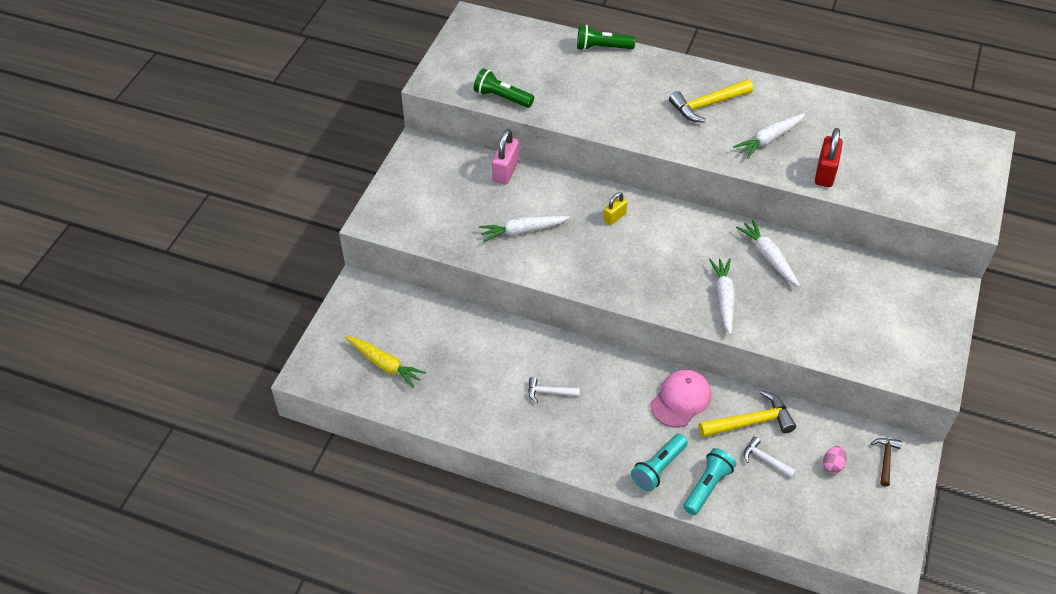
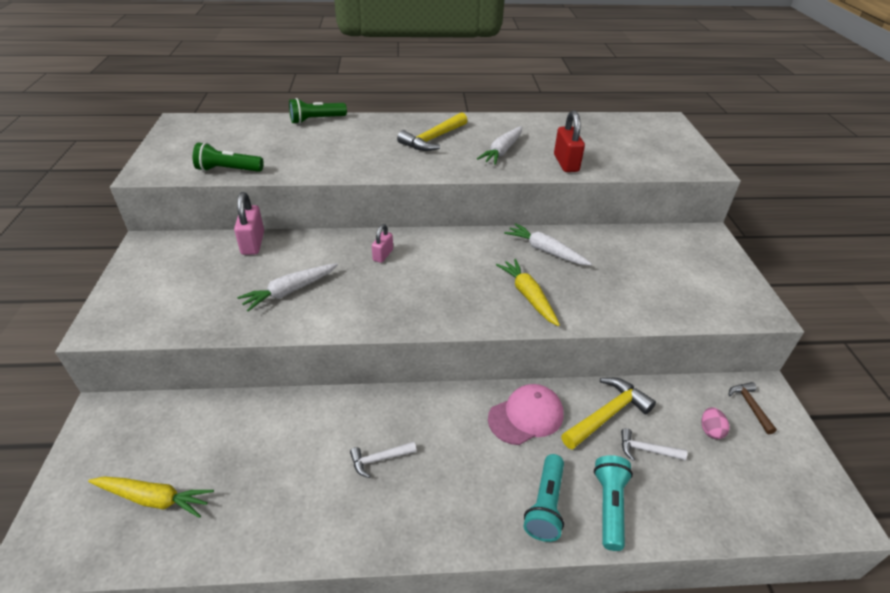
camera: 25 degrees left, 10 degrees down
(614, 217) = (383, 255): yellow padlock -> pink padlock
(681, 399) = (526, 416): pink cap -> pink cap turned 45 degrees clockwise
(724, 298) = (528, 296): white carrot -> yellow carrot

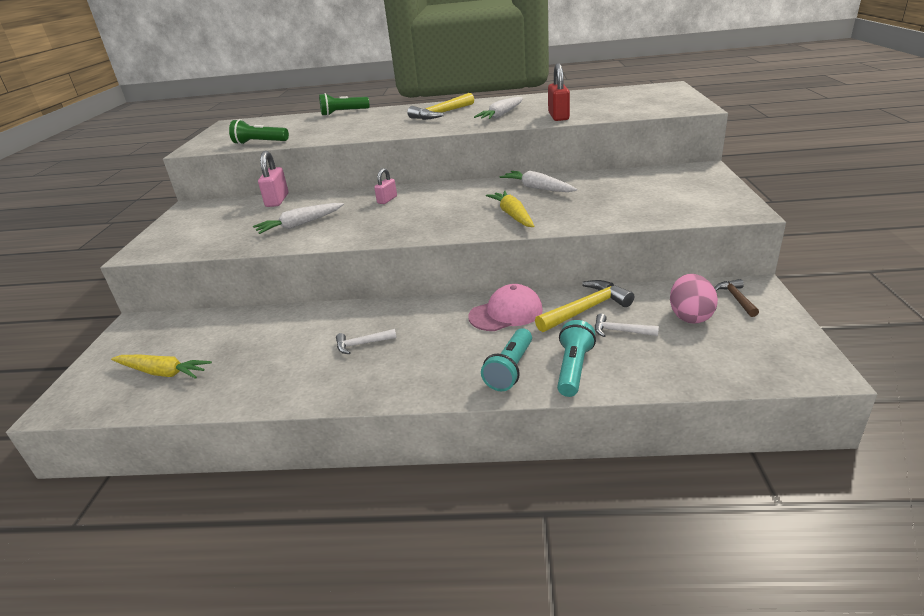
camera: 10 degrees right, 10 degrees down
(710, 430) = (690, 316): pink egg -> pink egg, size x1.76

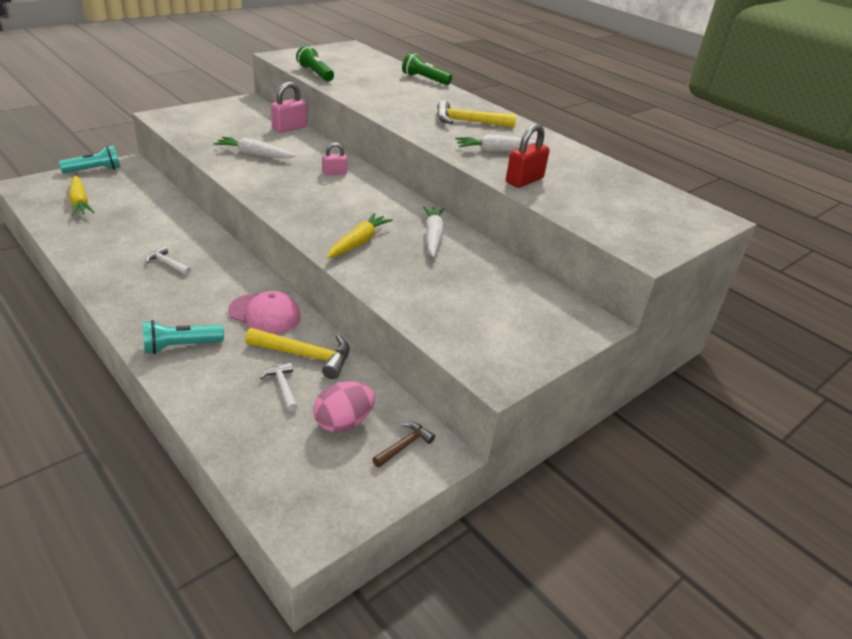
camera: 40 degrees right, 5 degrees up
(573, 369) = (203, 379): turquoise flashlight -> turquoise flashlight (94, 170)

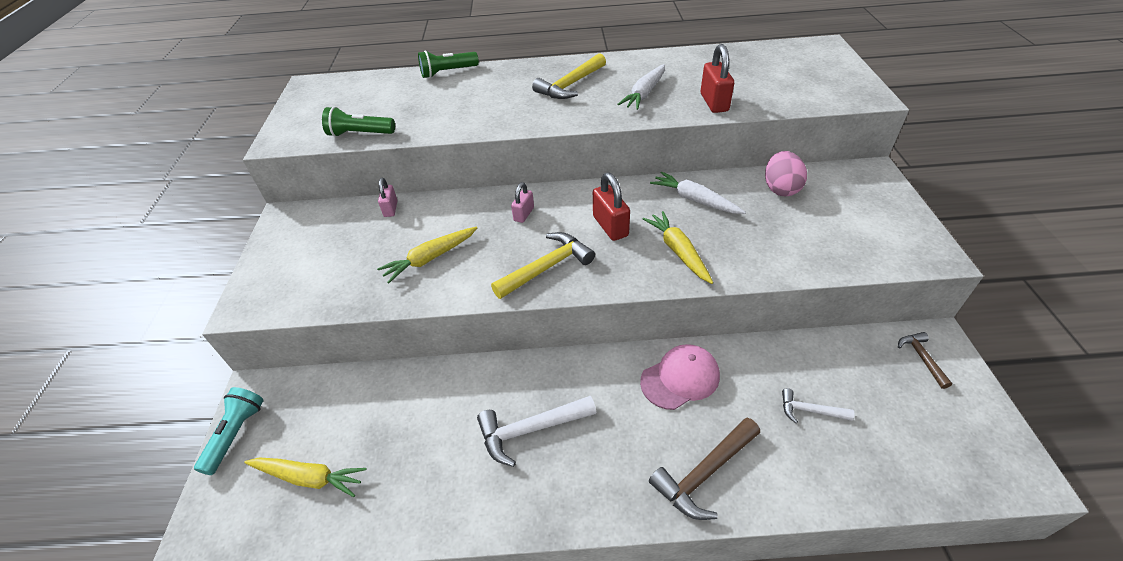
camera: 45 degrees left, 10 degrees up
(167, 263) = (530, 430): white hammer -> white hammer, size x1.76
(180, 346) = (704, 474): turquoise flashlight -> brown hammer
(254, 154) = (430, 258): white carrot -> yellow carrot
(289, 128) = (390, 209): pink padlock -> pink padlock, size x0.62
(306, 356) = (766, 373): yellow hammer -> yellow hammer (547, 267)
(343, 423) = (879, 386): pink egg -> pink egg (780, 189)
(358, 208) = (610, 226): none -> red padlock

